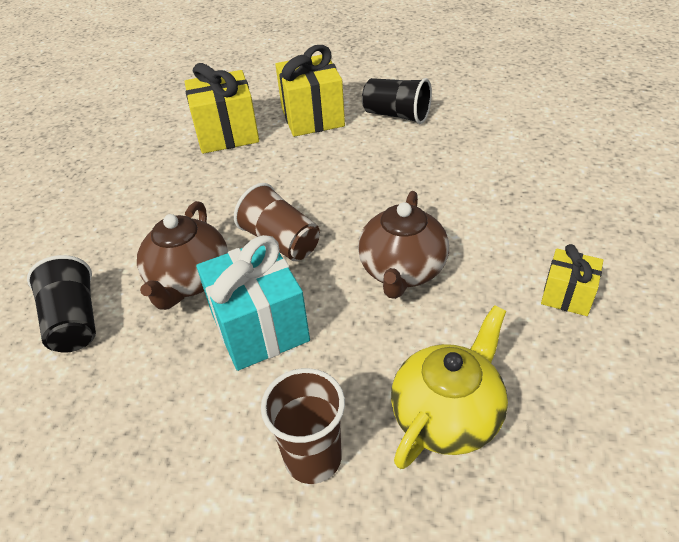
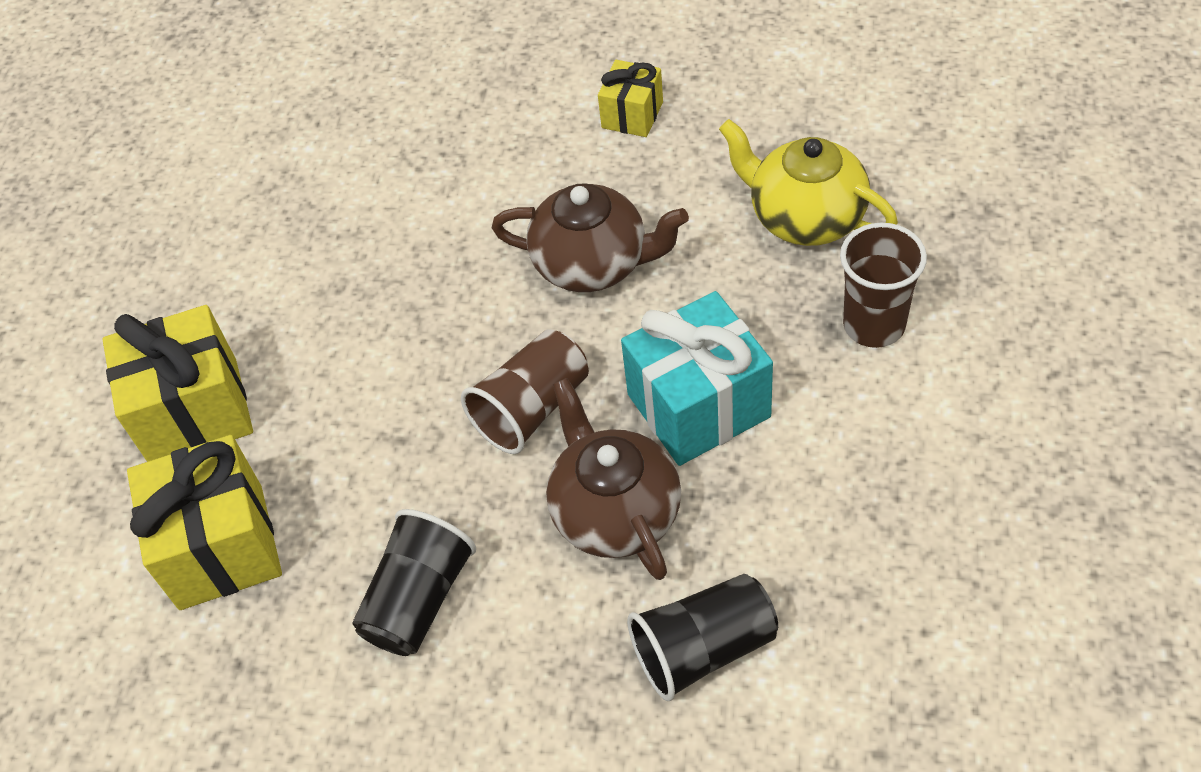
camera: 90 degrees left, 10 degrees up
(189, 280) = (614, 512): brown teapot -> brown teapot turned 120 degrees counterclockwise
(396, 115) = (217, 288): black cup -> black cup (419, 599)

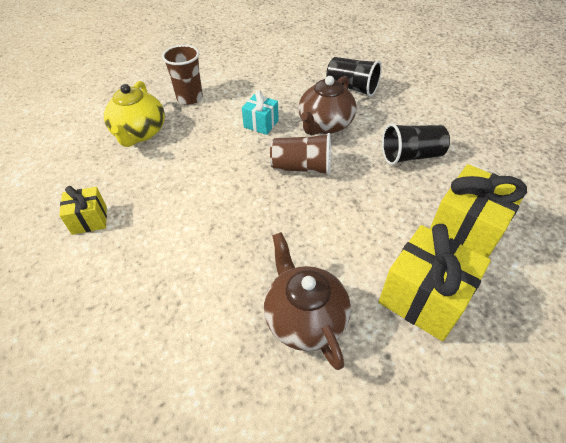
camera: 130 degrees left, 5 degrees down
(593, 263) = (207, 186): brown teapot -> brown teapot (304, 318)
(698, 405) = (261, 124): turquoise gift -> turquoise gift, size x0.56

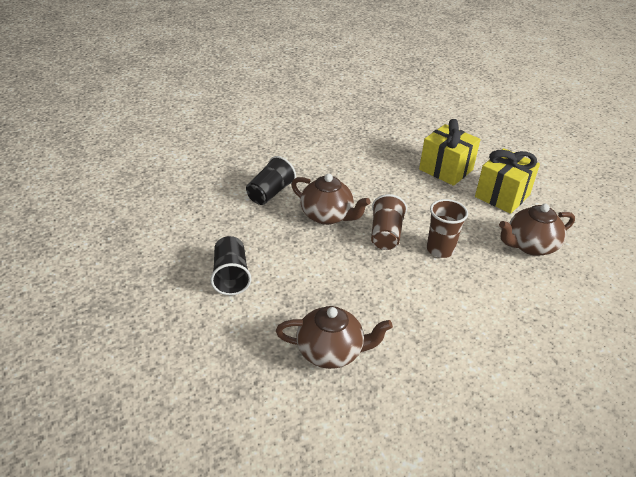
camera: 90 degrees left, 10 degrees down
(89, 220) = (465, 377): yellow gift -> none
(140, 133) = (331, 352): yellow teapot -> brown teapot
(190, 98) = (267, 311): brown cup -> brown cup (440, 249)
(261, 124) = (322, 256): turquoise gift -> none
(411, 156) = (370, 177): black cup -> black cup (230, 276)

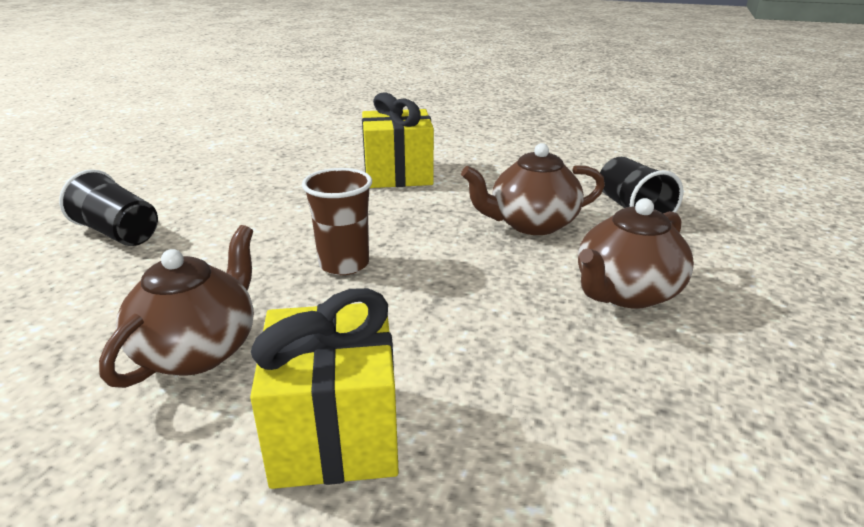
camera: 135 degrees right, 10 degrees down
(230, 276) = (499, 151): black cup -> black cup (118, 233)
(331, 352) = (343, 155): brown teapot -> brown teapot (626, 293)
(385, 234) = (435, 243): brown cup -> none
(446, 169) = (525, 417): yellow gift -> yellow gift (398, 175)

